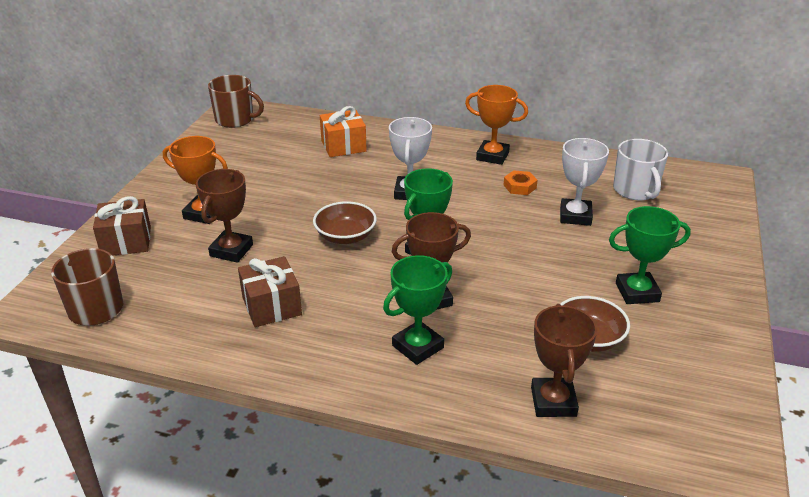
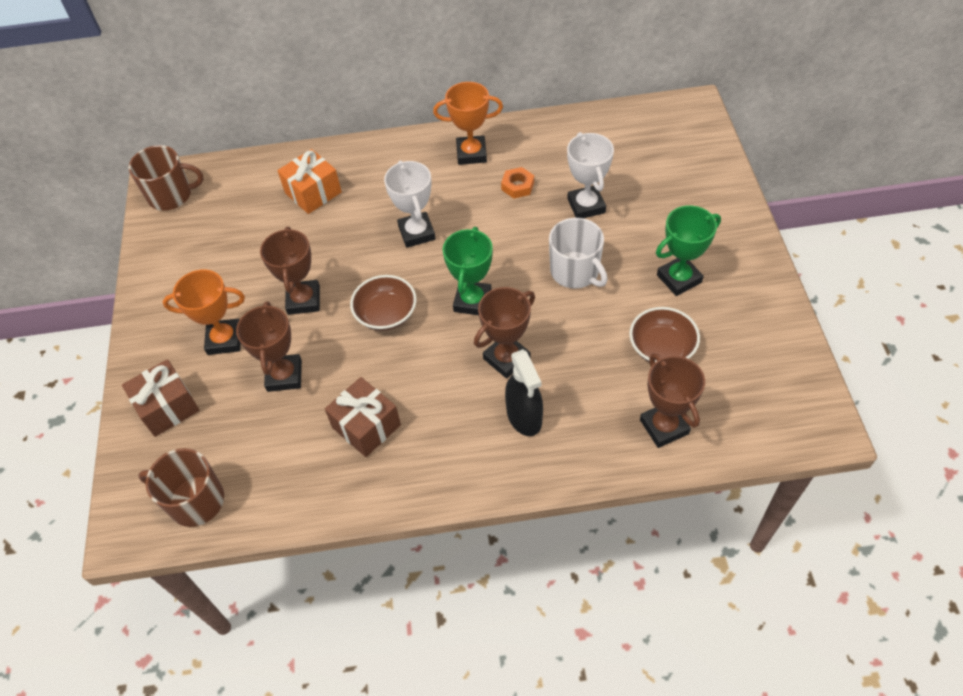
camera: 20 degrees left, 20 degrees up
(285, 208) = (304, 300): none -> brown trophy
(417, 346) = (524, 417): green trophy -> black spray bottle
(635, 190) = (625, 152): white mug -> white mug (575, 271)

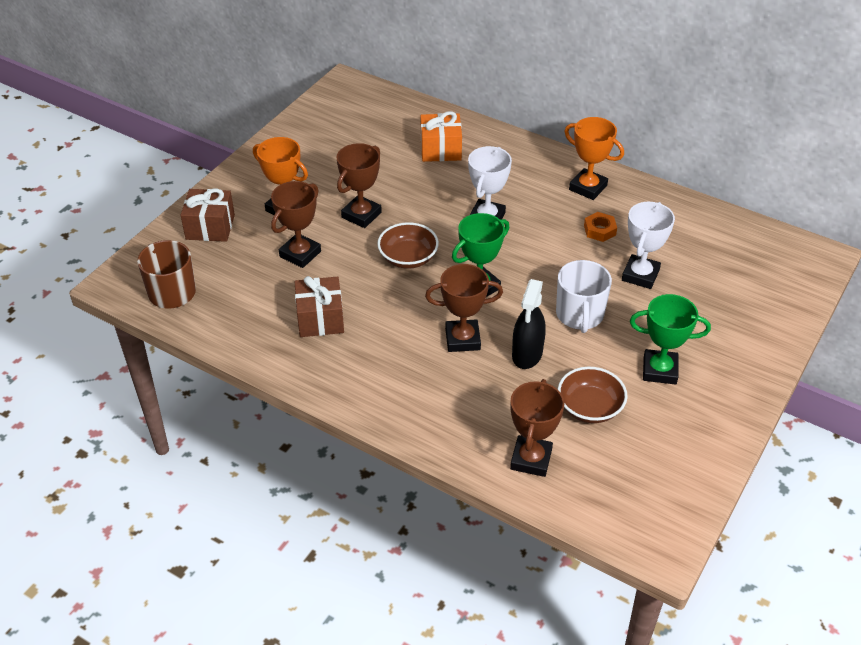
camera: 35 degrees right, 10 degrees down
(171, 195) = (343, 98): brown mug -> none
(524, 417) = (434, 384): black spray bottle -> black spray bottle (527, 354)

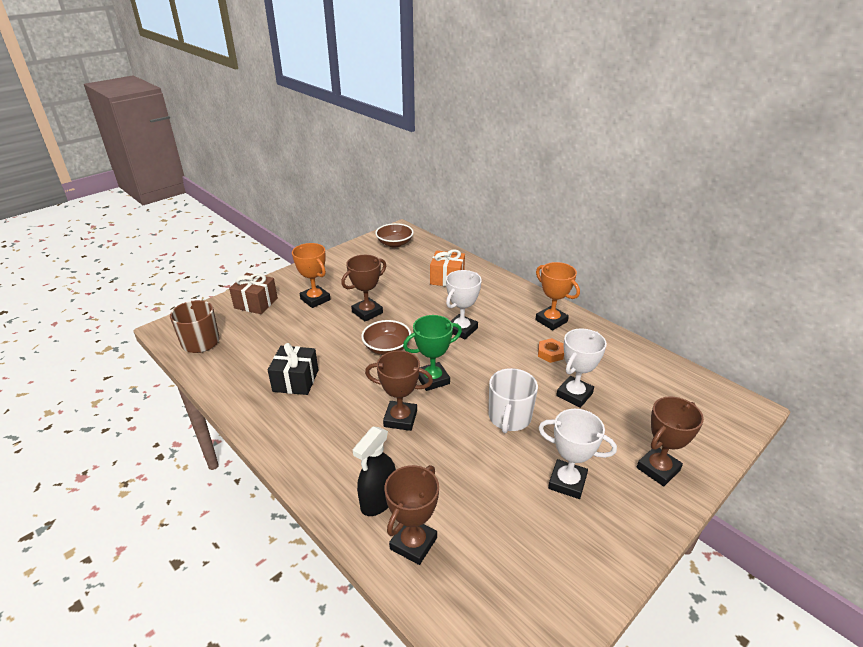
camera: 15 degrees right, 10 degrees down
(300, 254) = (308, 331): brown trophy -> brown trophy (658, 469)
(320, 319) = (296, 380): brown gift -> black gift
(527, 354) = (450, 442): black spray bottle -> black spray bottle (378, 500)
(590, 407) = (488, 504): brown bowl -> brown bowl (394, 243)
(659, 370) = (567, 482): green trophy -> white trophy

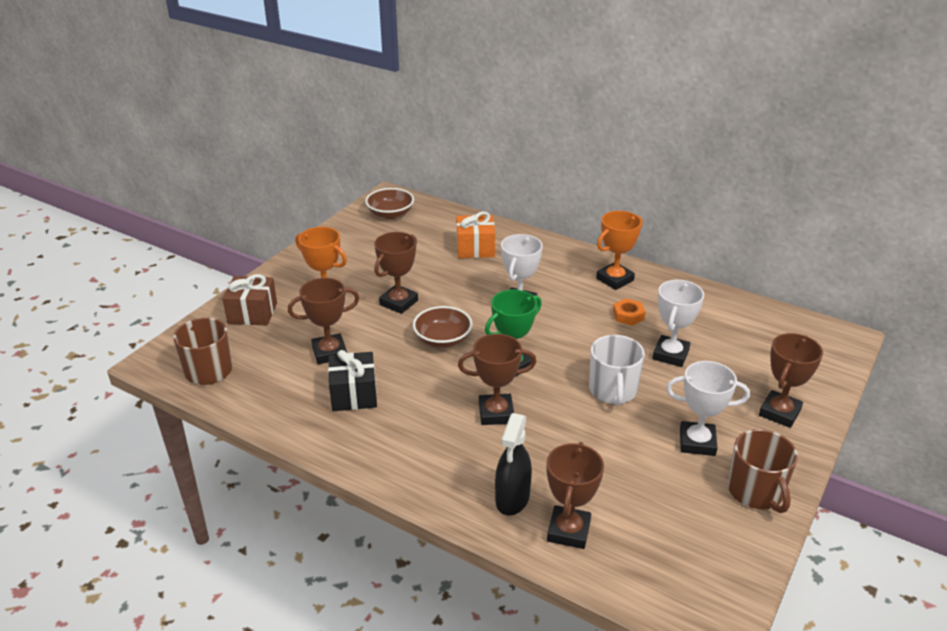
camera: 15 degrees left, 0 degrees up
(295, 343) = (329, 352): none -> brown trophy
(551, 321) = (615, 279): orange trophy -> orange trophy turned 75 degrees counterclockwise
(606, 545) = (756, 492): none -> brown mug

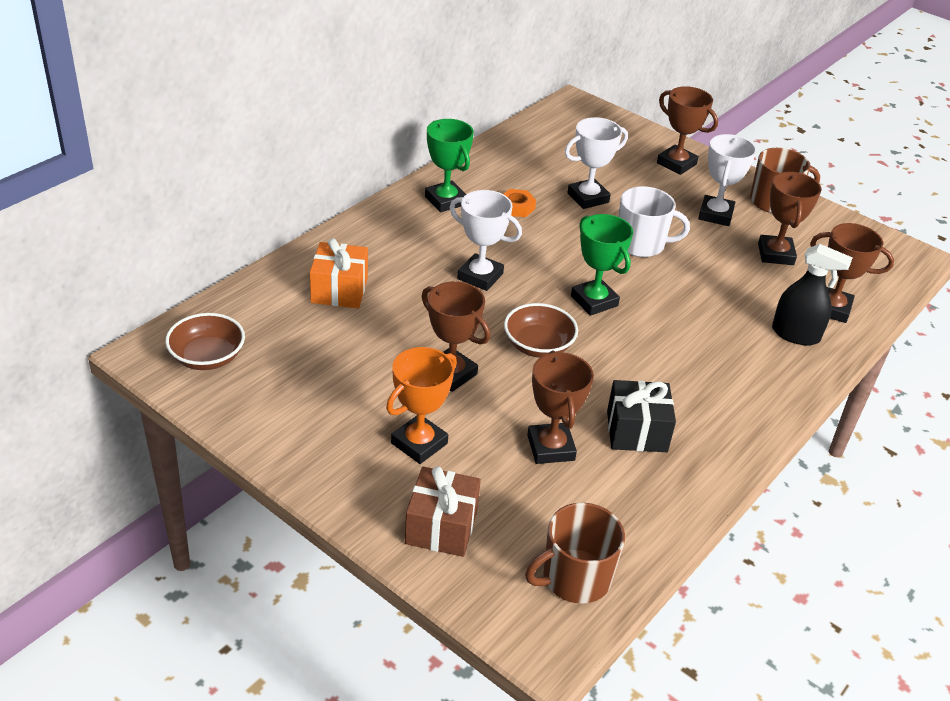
camera: 85 degrees left, 5 degrees up
(496, 413) = (673, 325): brown trophy -> brown trophy (775, 254)
(615, 279) = (446, 200): orange trophy -> green trophy
(670, 354) = (588, 198): white trophy -> white trophy turned 60 degrees counterclockwise

